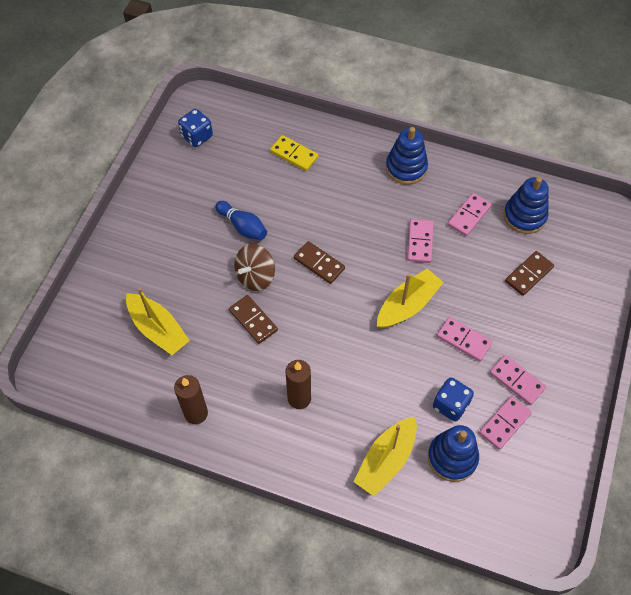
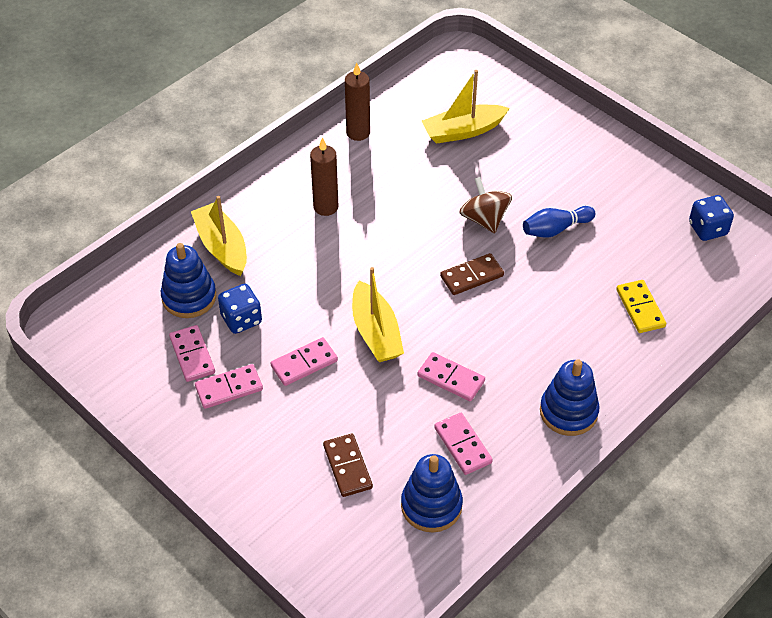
camera: 115 degrees right, 10 degrees down
(253, 320) = (432, 201): brown domino -> none
(294, 154) = (640, 308): yellow domino -> yellow domino turned 75 degrees counterclockwise

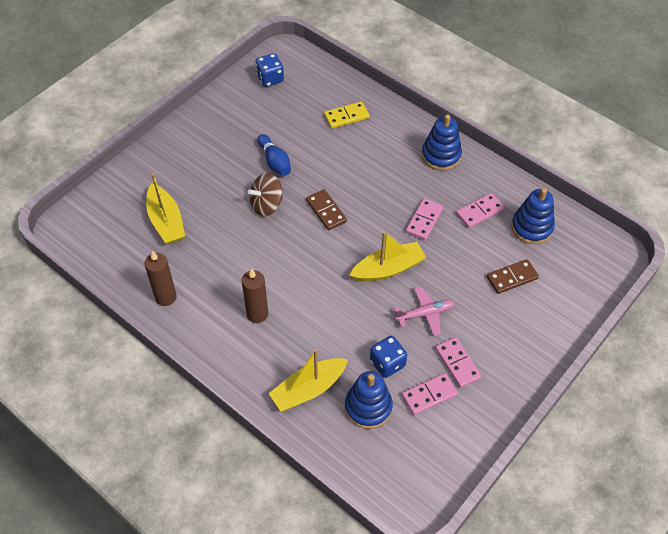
camera: 95 degrees left, 5 degrees up
(304, 363) = (425, 314): pink domino -> pink plane

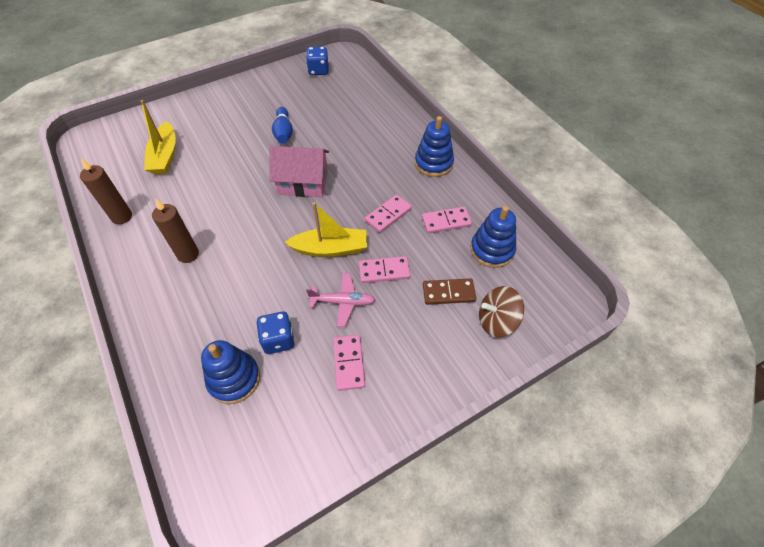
camera: 20 degrees right, 0 degrees up
(266, 205) = (255, 164): brown spinning top -> brown spinning top (496, 321)
(308, 389) = (188, 340): yellow boat -> none
(326, 211) = (303, 183): brown domino -> pink house
(346, 116) = (365, 112): yellow domino -> none
(429, 395) = (302, 387): pink domino -> pink domino (384, 271)

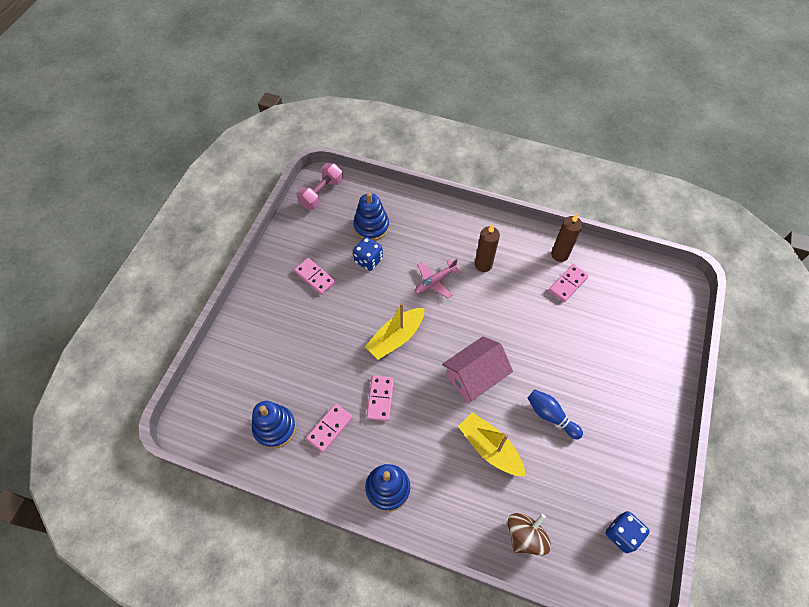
camera: 140 degrees right, 5 degrees up
(165, 156) = (605, 317): yellow boat -> yellow boat (490, 448)
(237, 483) = (321, 193): none -> pink dumbbell
(343, 302) = (351, 308): pink plane -> pink plane (435, 282)
(384, 271) = (343, 349): pink domino -> pink domino (568, 284)
(448, 293) = (285, 366): brown domino -> none
(496, 321) = (238, 369): brown spinning top -> brown spinning top (525, 536)

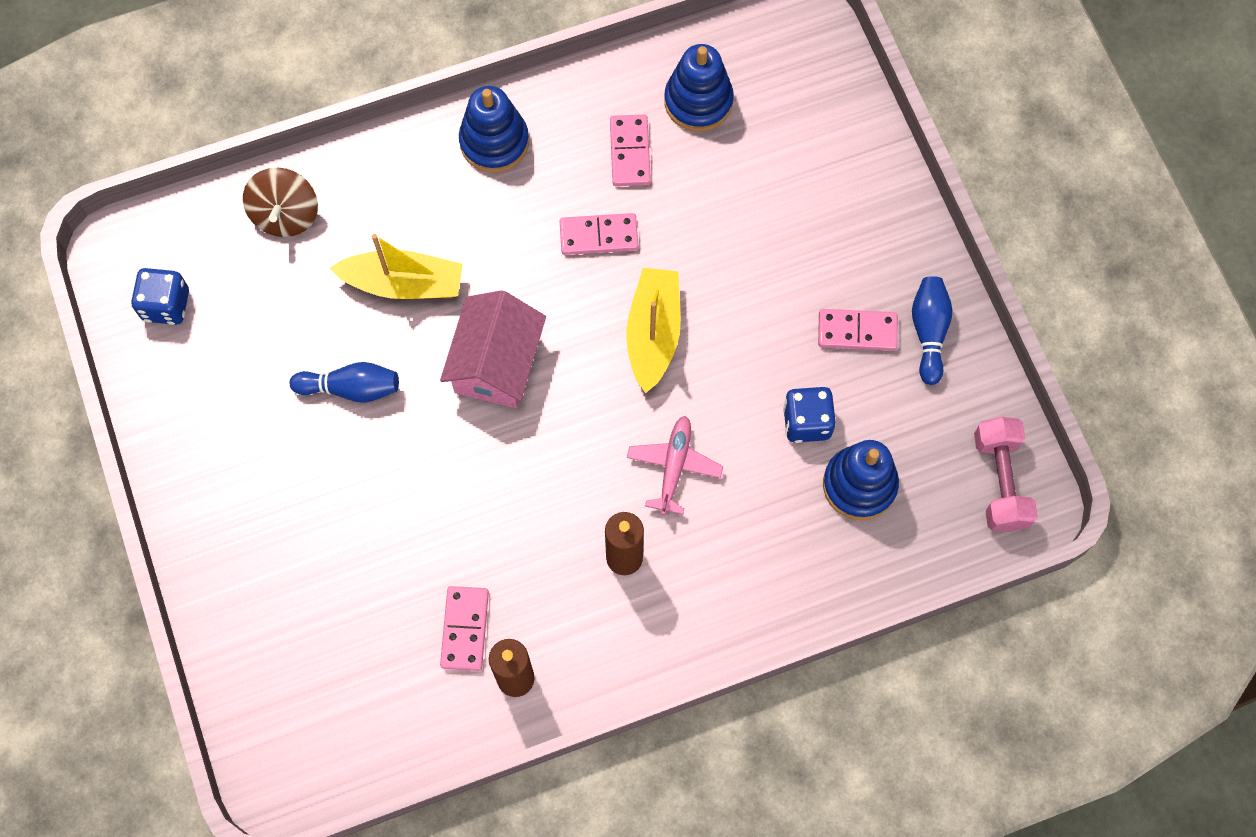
camera: 140 degrees right, 10 degrees up
(289, 257) = (928, 332): none -> blue bowling pin
(380, 399) = (598, 236): pink domino -> pink domino turned 60 degrees counterclockwise

